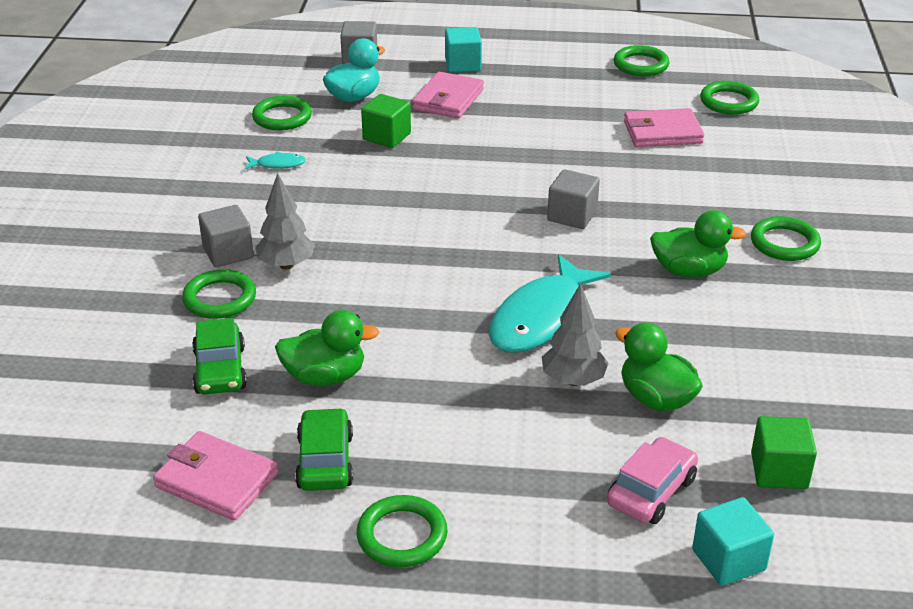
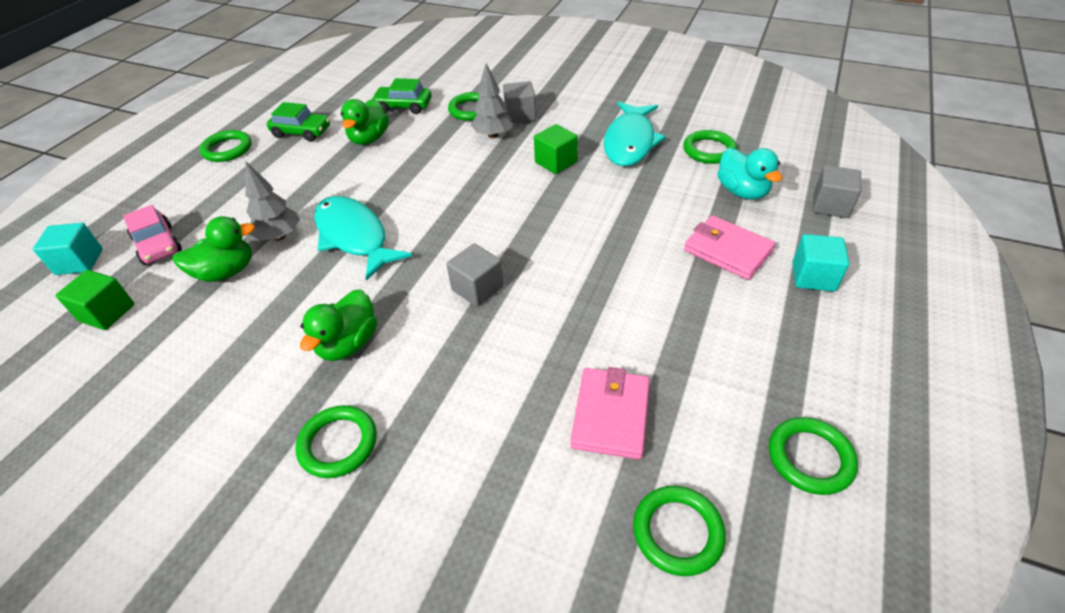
camera: 110 degrees right, 10 degrees up
(217, 480) = (319, 101): pink wallet -> none
(278, 164) = (630, 142): turquoise fish -> turquoise fish, size x2.35
(387, 136) = (660, 201): green cube -> green cube (556, 162)

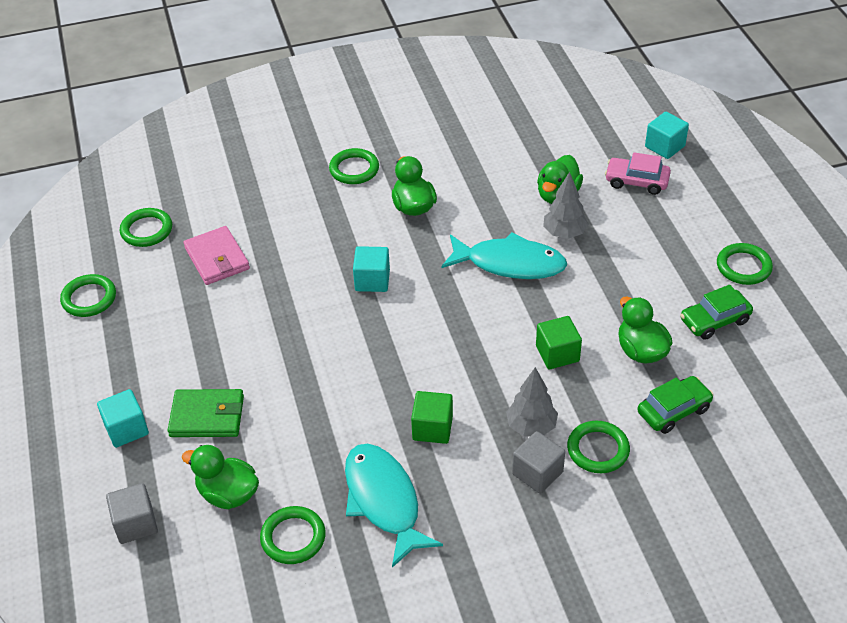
camera: 140 degrees right, 0 degrees up
(107, 313) = (586, 140): green cube -> green cube (557, 354)
(477, 288) = (372, 280): grey cube -> turquoise cube
(727, 251) = (207, 416): pink wallet -> green wallet
(742, 191) = (228, 494): turquoise duck -> green duck

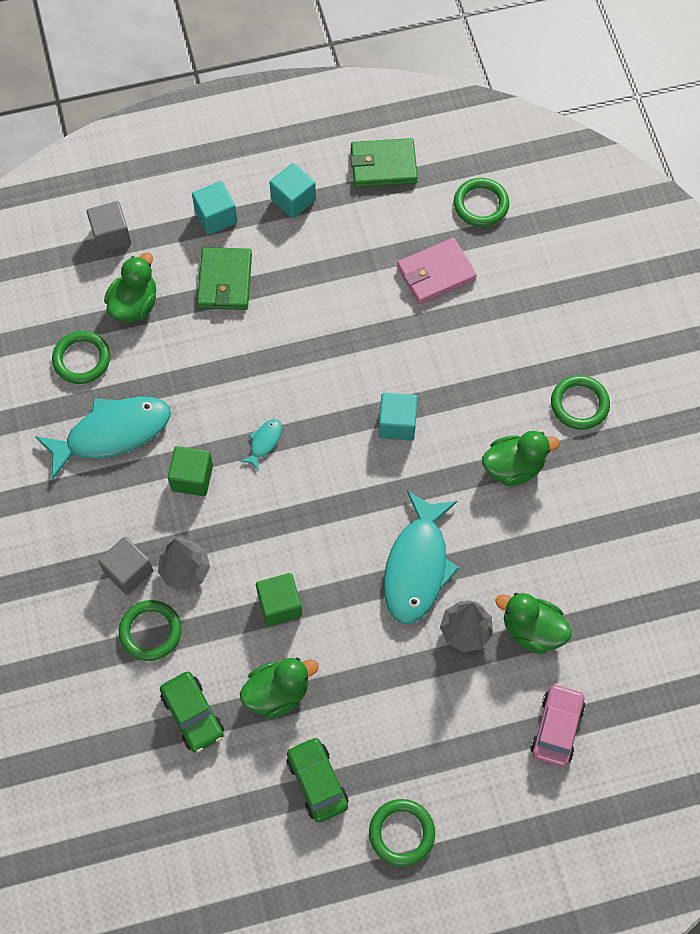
camera: 90 degrees right, 20 degrees up
(89, 298) = (383, 165): green ring -> green wallet
(392, 374) = (264, 442): none -> turquoise fish
(664, 146) = (625, 774): turquoise cube -> turquoise cube (293, 200)

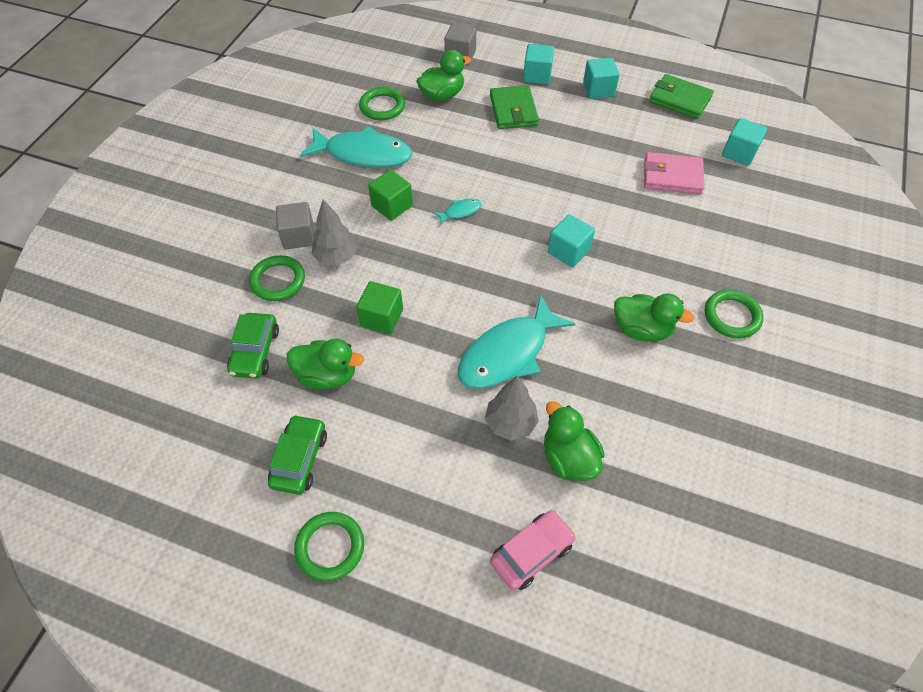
camera: 35 degrees right, 10 degrees down
(225, 281) = (513, 110): green wallet -> green wallet turned 45 degrees counterclockwise
(481, 205) = (739, 153): green ring -> turquoise cube

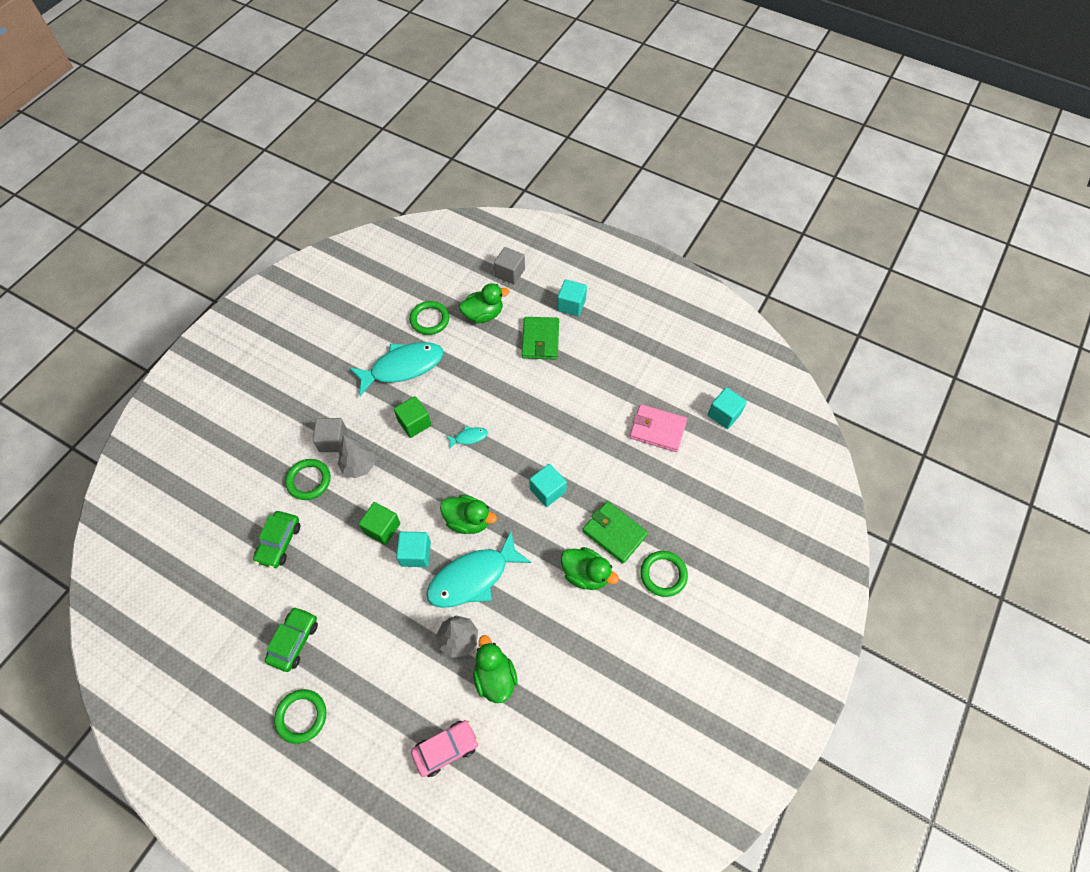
camera: 10 degrees right, 5 degrees up
(327, 375) = (329, 573): green duck -> green duck (468, 520)
(363, 154) = (403, 367): turquoise fish -> turquoise fish turned 45 degrees counterclockwise
(598, 90) = (621, 328): turquoise cube -> turquoise cube (416, 554)
(680, 100) = (690, 350): green wallet -> green wallet (614, 533)

